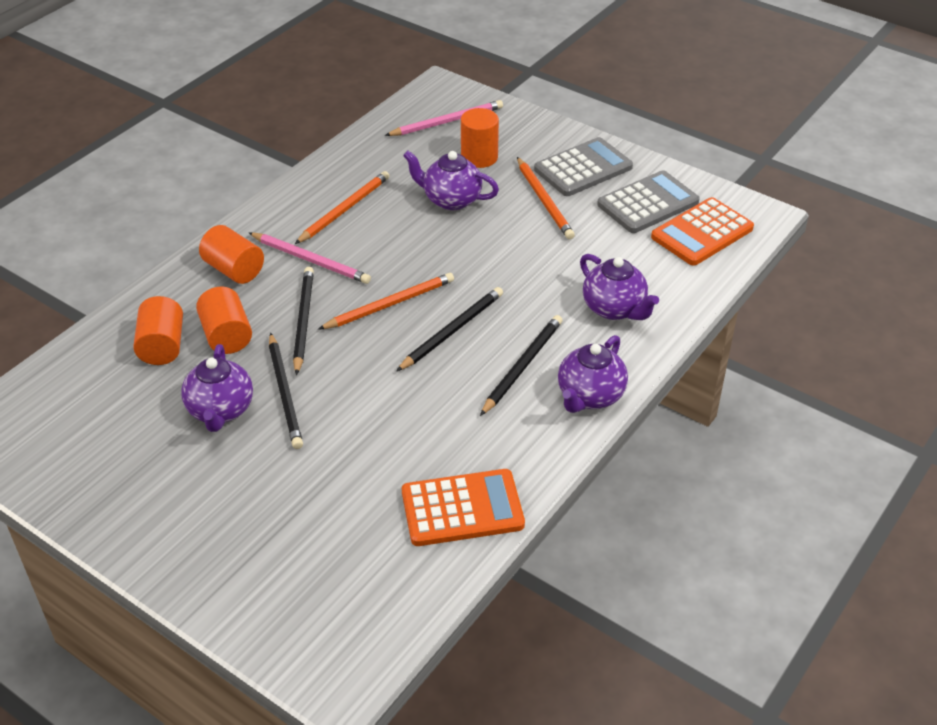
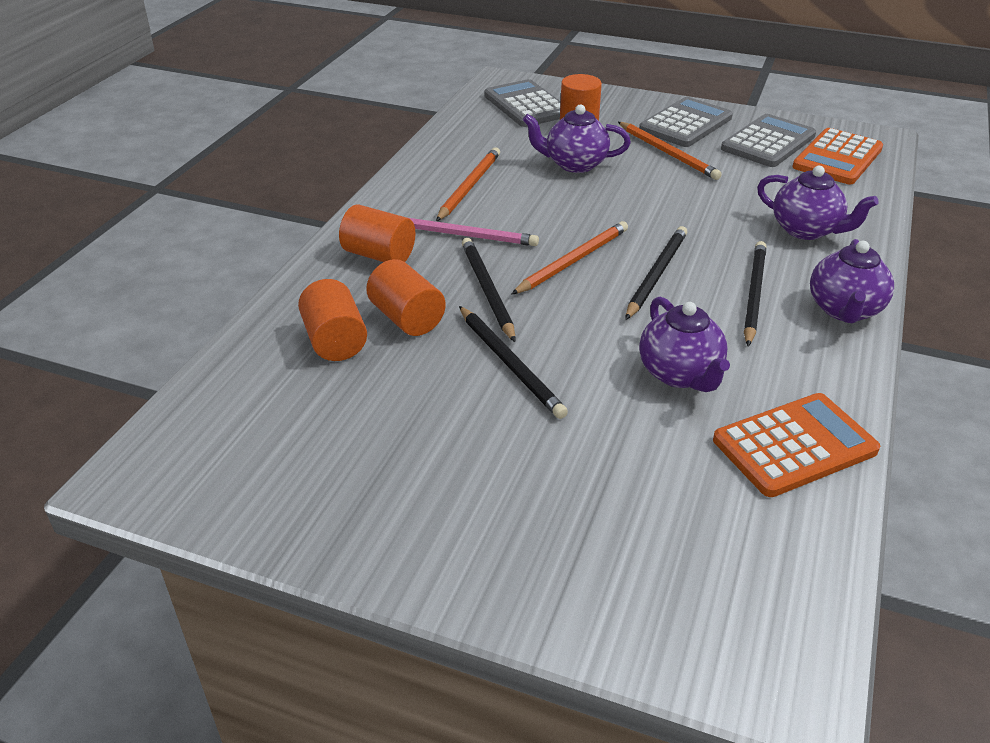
camera: 15 degrees left, 5 degrees down
(220, 410) = (443, 395): purple teapot -> purple teapot (680, 374)
(446, 122) = (526, 105): pink pencil -> grey calculator

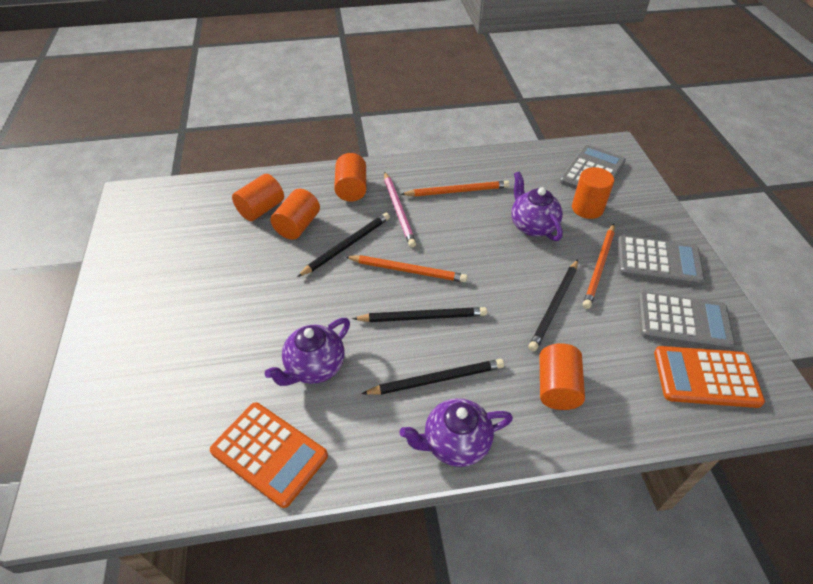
camera: 60 degrees right, 10 degrees up
(510, 363) = (280, 284): black pencil -> black pencil (554, 306)
(806, 230) = (557, 387): purple teapot -> orange cylinder

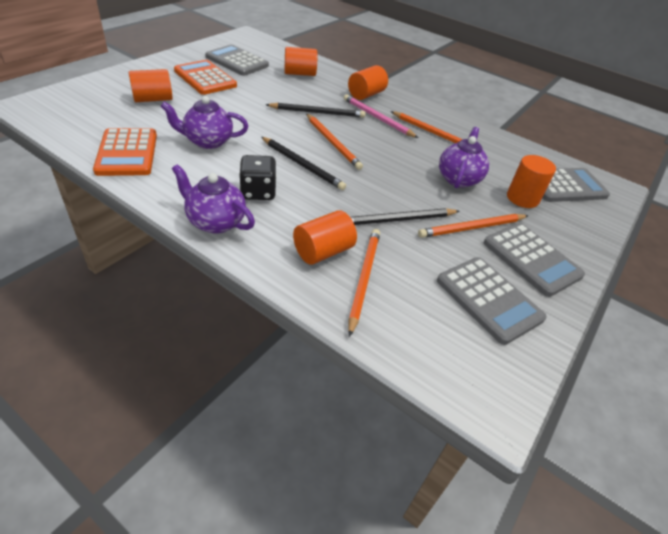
camera: 40 degrees right, 5 degrees down
(179, 242) = (237, 61): none -> grey calculator
(298, 226) = (306, 90): orange cylinder -> orange cylinder (153, 99)
(398, 210) = (377, 118): pink pencil -> pink pencil turned 105 degrees clockwise
(436, 379) = (258, 192): black pencil -> black dice
(610, 383) = (363, 279): none -> orange pencil
(706, 377) = (447, 337): orange calculator -> orange calculator (205, 78)

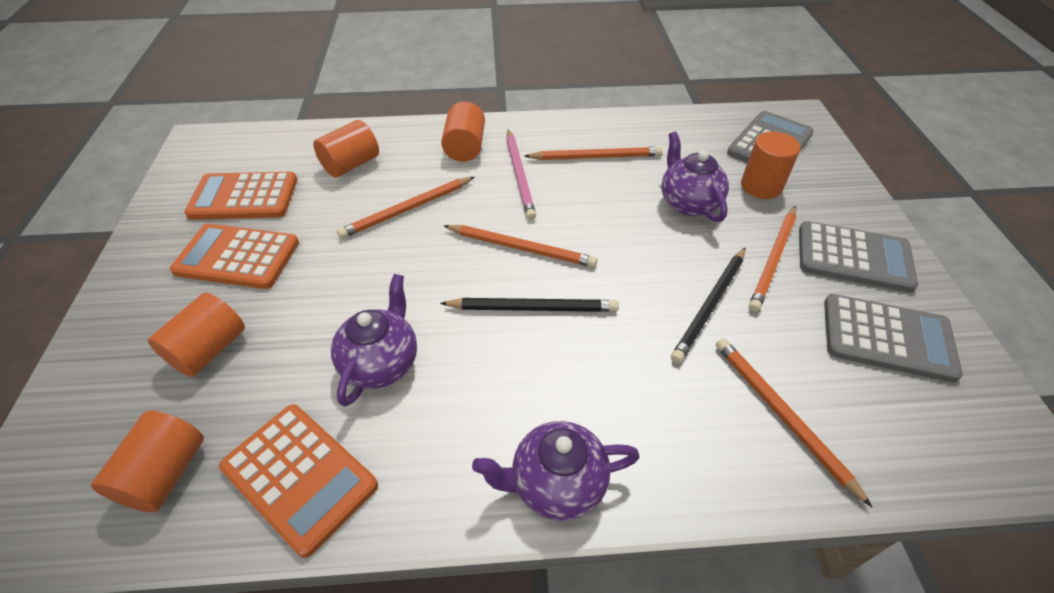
camera: 35 degrees left, 5 degrees up
(208, 141) = (381, 363): purple teapot -> purple teapot turned 150 degrees clockwise
(237, 61) = (244, 197): grey calculator -> orange calculator
(258, 192) = (541, 392): black dice -> none
(300, 101) = (408, 209): none -> orange pencil
(317, 112) = (448, 213): black pencil -> none
(323, 251) = (706, 415): orange cylinder -> orange cylinder (165, 473)
(377, 118) = (519, 175): pink pencil -> pink pencil turned 105 degrees counterclockwise

